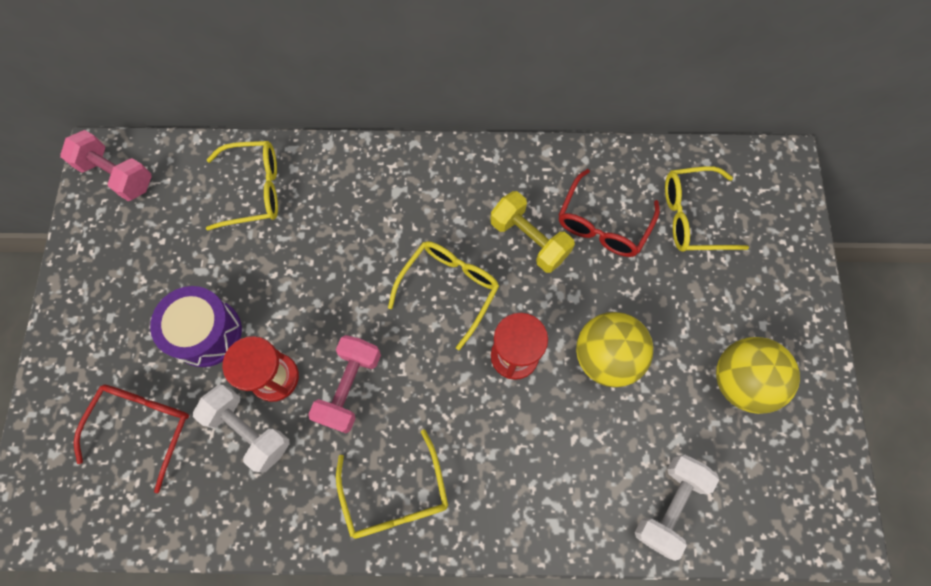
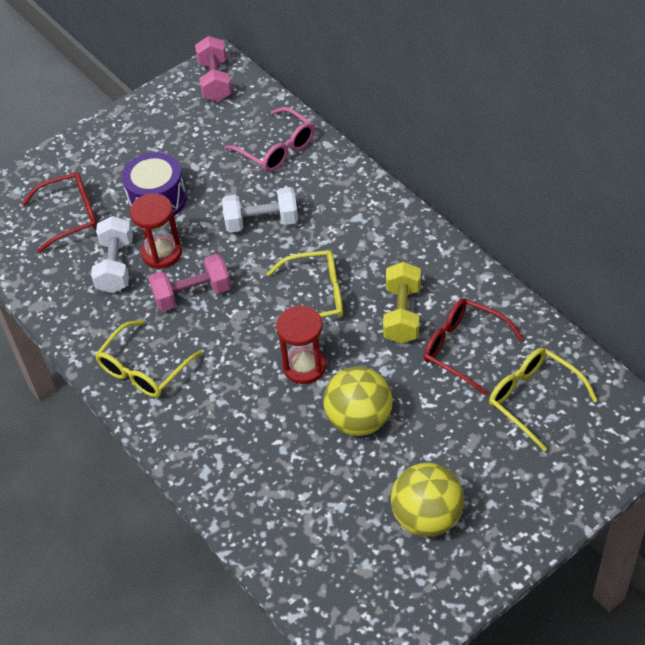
camera: 55 degrees right, 20 degrees down
(254, 190) = (277, 149): yellow glasses -> pink glasses
(602, 224) = (463, 348): red glasses -> red glasses turned 45 degrees clockwise
(669, 505) = (283, 531): white dumbbell -> white dumbbell (262, 222)

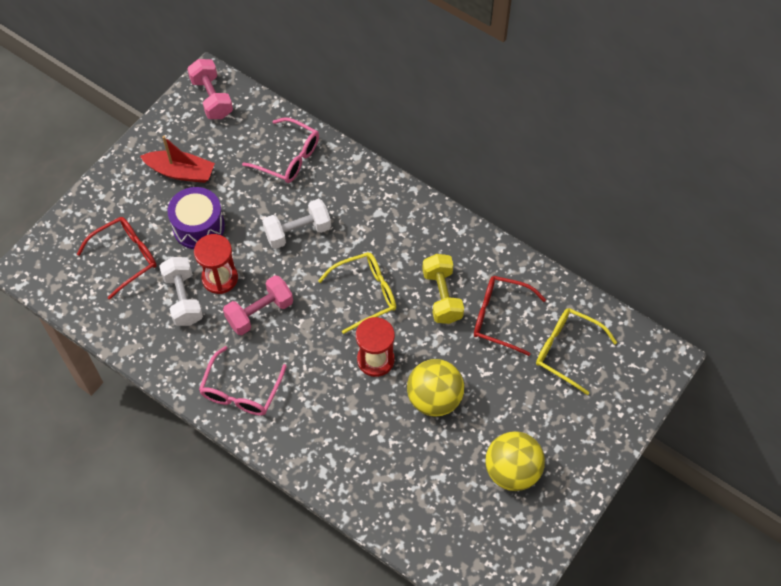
camera: 20 degrees left, 10 degrees up
(144, 369) = (241, 391): yellow glasses -> pink glasses
(158, 145) = (181, 172): none -> red boat

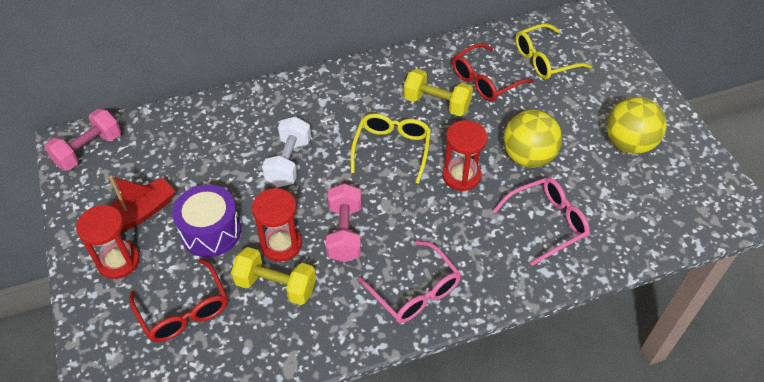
camera: 55 degrees left, 10 degrees down
(126, 257) = (184, 311): red glasses -> red glasses turned 150 degrees clockwise
(136, 190) = (118, 261): none -> red hourglass
(183, 298) = (276, 285): white dumbbell -> yellow dumbbell
(212, 98) = (88, 150): pink dumbbell -> pink dumbbell turned 60 degrees counterclockwise
(289, 158) = (209, 130): pink glasses -> pink glasses (547, 223)

